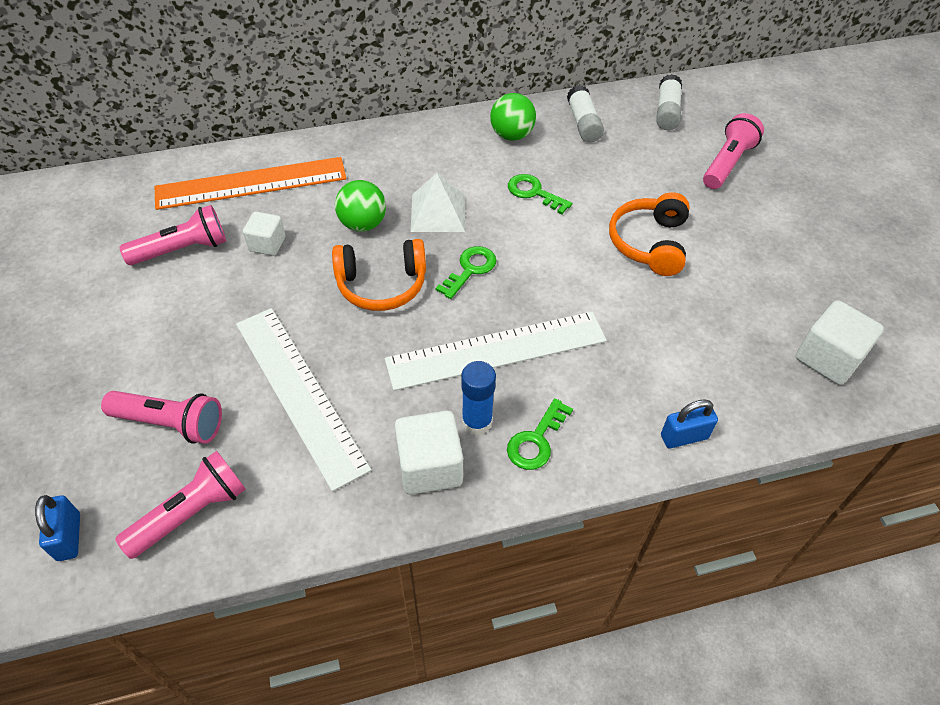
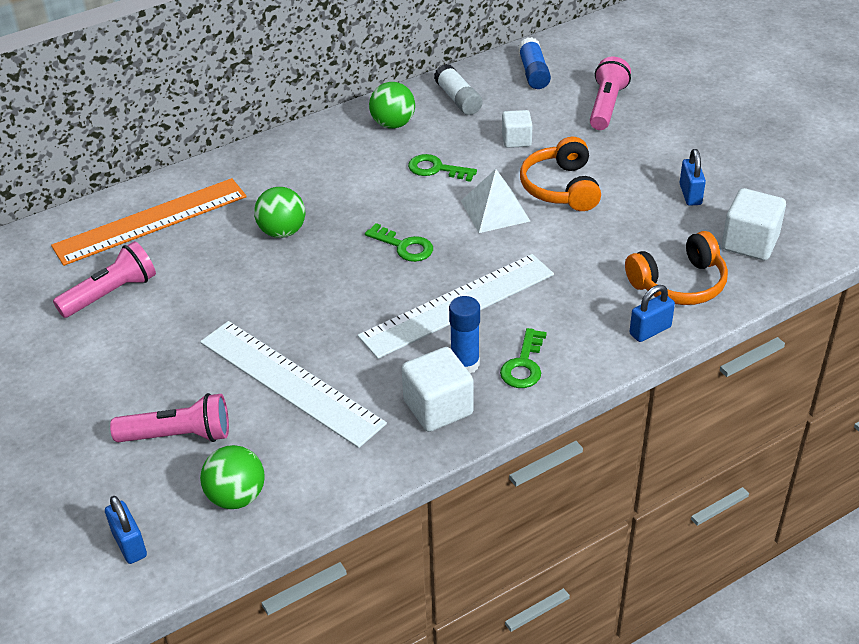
camera: 15 degrees left, 10 degrees down
(191, 512) = (236, 497): pink flashlight -> green ball
(267, 244) = (195, 269): white cube -> white cube (516, 140)
(381, 284) = (325, 277): orange headphones -> orange headphones (679, 283)
(438, 212) = (351, 206): white pyramid -> white pyramid (495, 210)
(470, 269) = (404, 246): green key -> green key turned 105 degrees clockwise
(667, 112) = (533, 73): white glue stick -> blue glue stick
(781, 284) = (690, 194): none -> blue padlock

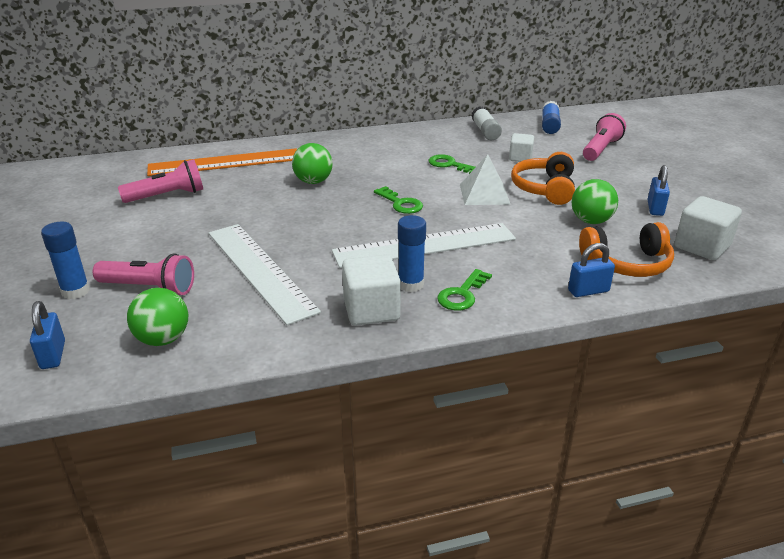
camera: 15 degrees right, 10 degrees down
(96, 460) = (75, 291): none -> blue glue stick
(393, 124) = (430, 137): green ball -> green ball (591, 221)

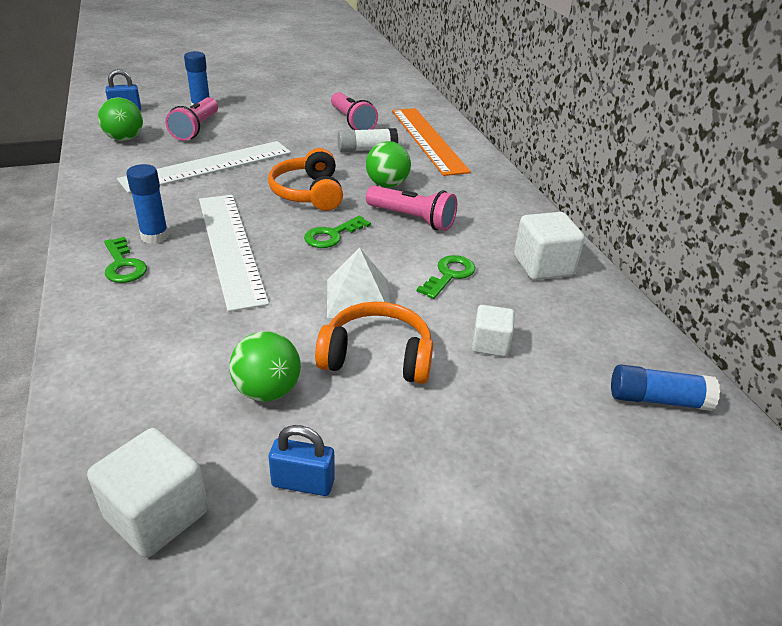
camera: 85 degrees right, 5 degrees up
(371, 310) = (120, 216): white cube -> white cube (543, 266)
(462, 294) = (123, 265): green key -> green key turned 150 degrees counterclockwise
(485, 131) = (590, 317): white glue stick -> white glue stick (367, 150)
(588, 291) = (88, 356): blue padlock -> none
(600, 149) = (560, 456): pink flashlight -> pink flashlight (412, 219)
(627, 263) = (138, 406): orange headphones -> orange headphones (308, 193)

